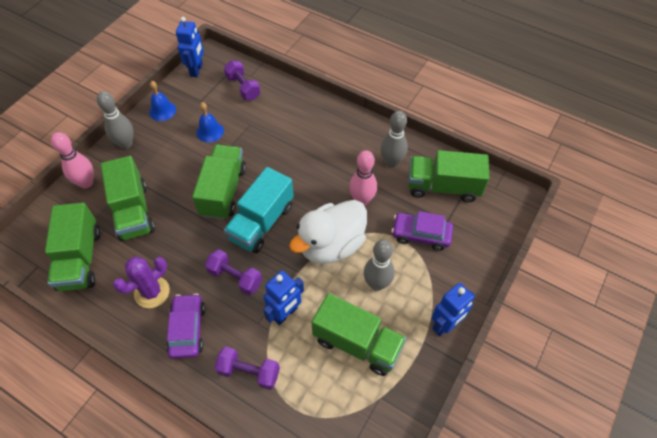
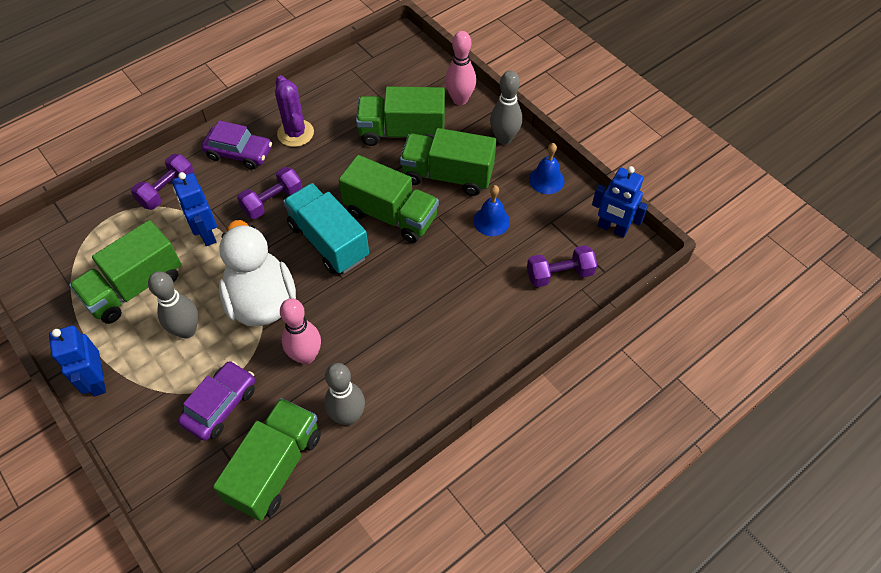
camera: 110 degrees right, 0 degrees up
(80, 259) = (364, 86): green truck -> green truck (447, 176)

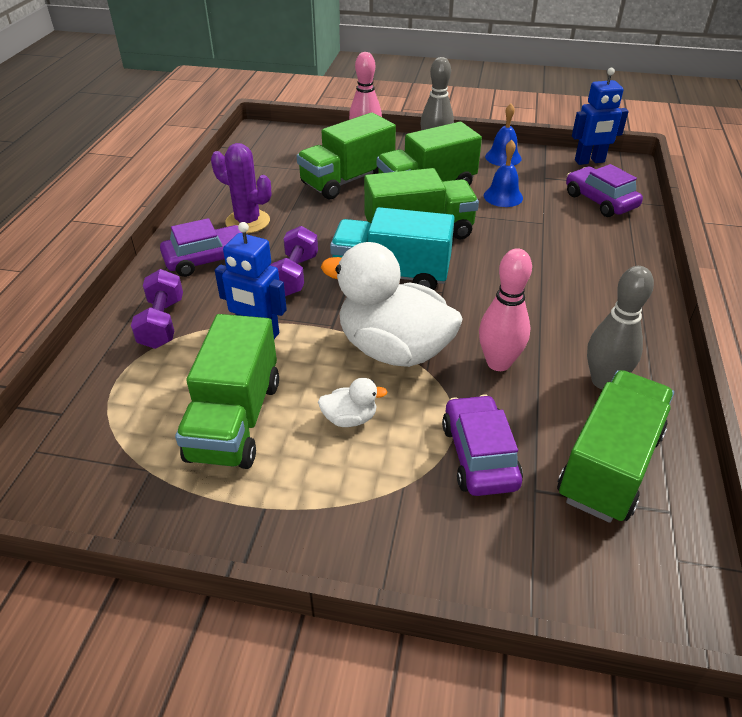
camera: 40 degrees left, 15 degrees down
(97, 381) = (307, 533): blue robot -> none
(187, 330) = (350, 418): grey bowling pin -> white duck
(275, 467) = (609, 466): green truck -> green truck turned 45 degrees clockwise
(559, 274) = (600, 201): purple dumbbell -> purple car

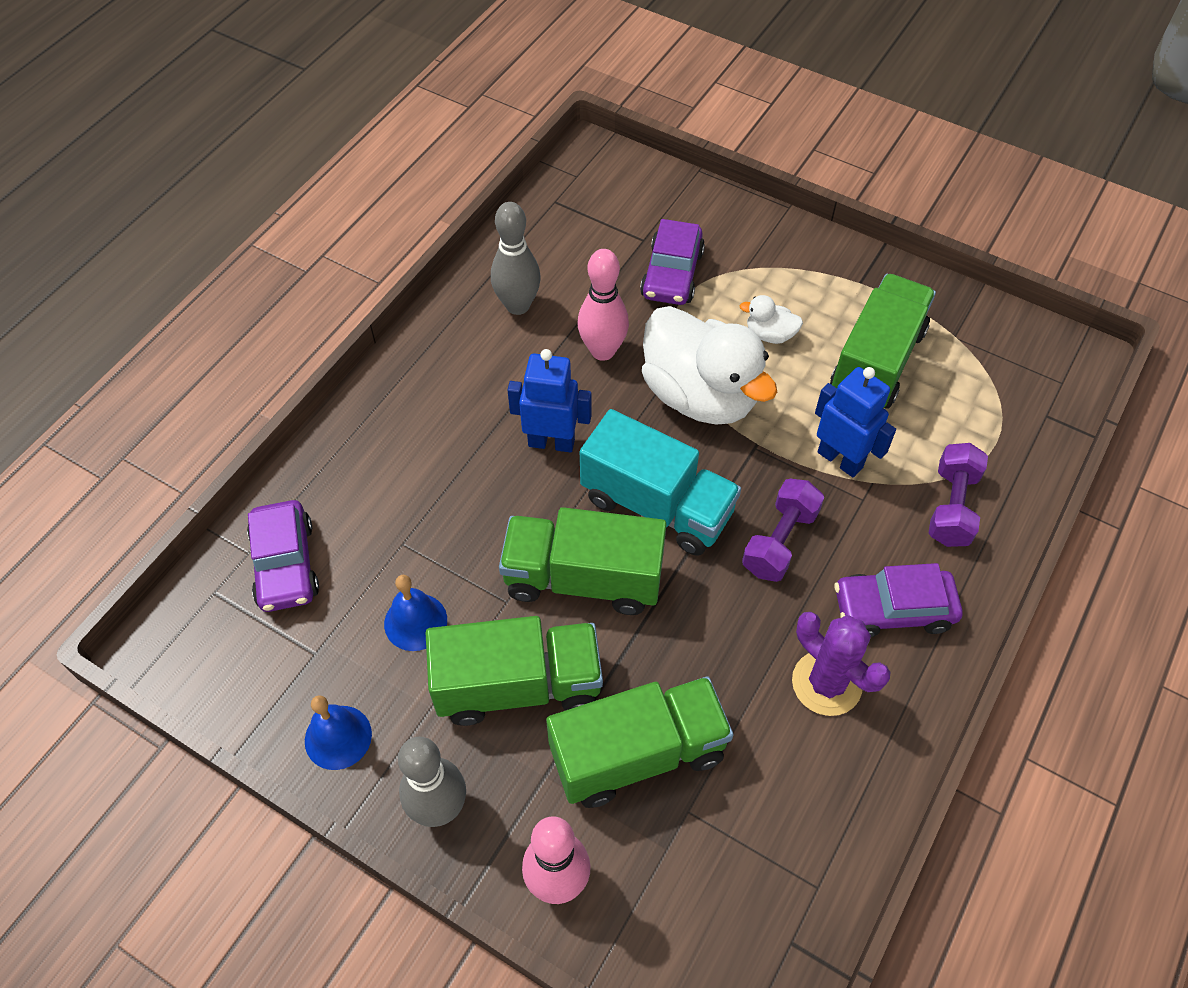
camera: 160 degrees left, 15 degrees up
(589, 161) = (207, 674): blue robot -> blue robot (551, 442)
(609, 466) = (573, 239): green truck -> none

